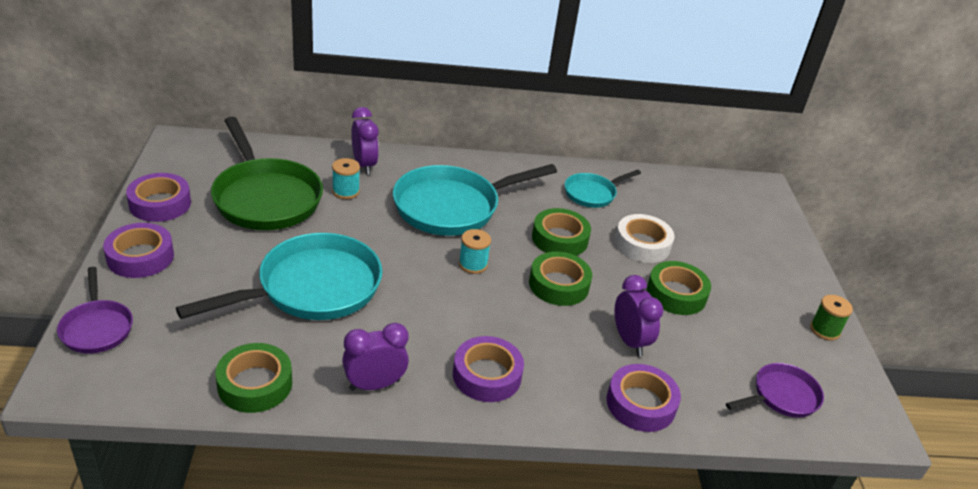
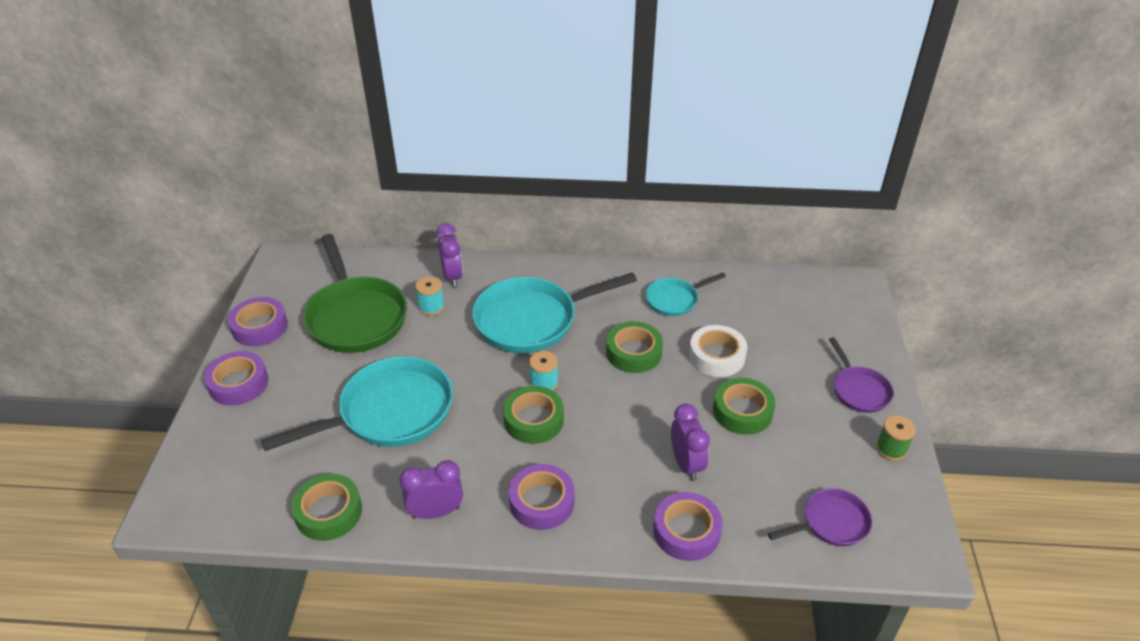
camera: 10 degrees right, 5 degrees up
(97, 328) = (196, 457): purple pan -> purple pan (858, 390)
(559, 285) = (625, 403): green tape -> green tape (533, 420)

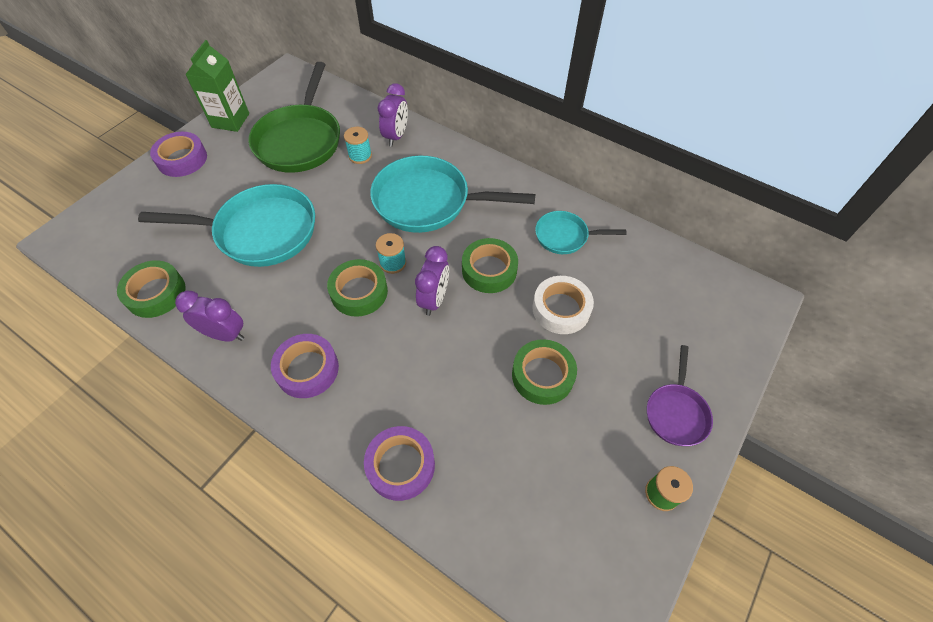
camera: 30 degrees right, 15 degrees up
(260, 327) = (230, 120): purple tape -> green carton
(686, 464) = (451, 400): purple clock -> purple clock (434, 299)
(831, 523) = (539, 537): purple pan -> none

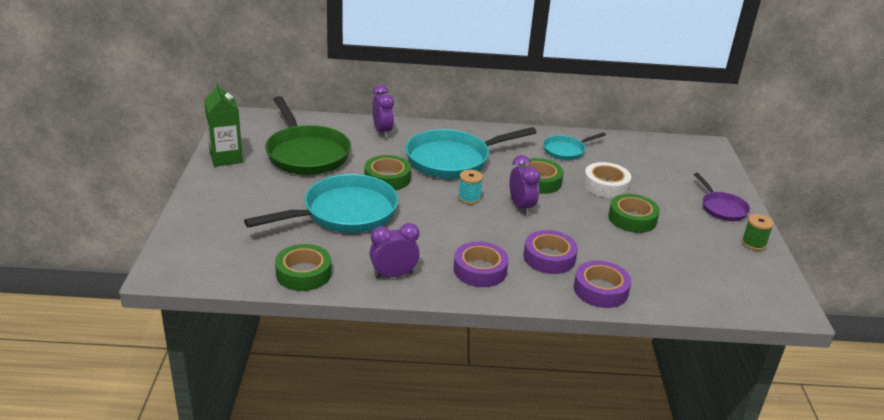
camera: 35 degrees left, 25 degrees down
(182, 159) = (213, 192): purple tape -> purple tape (549, 258)
(359, 292) = (464, 220): green tape -> green tape (387, 178)
(360, 156) = (368, 149): turquoise spool -> none

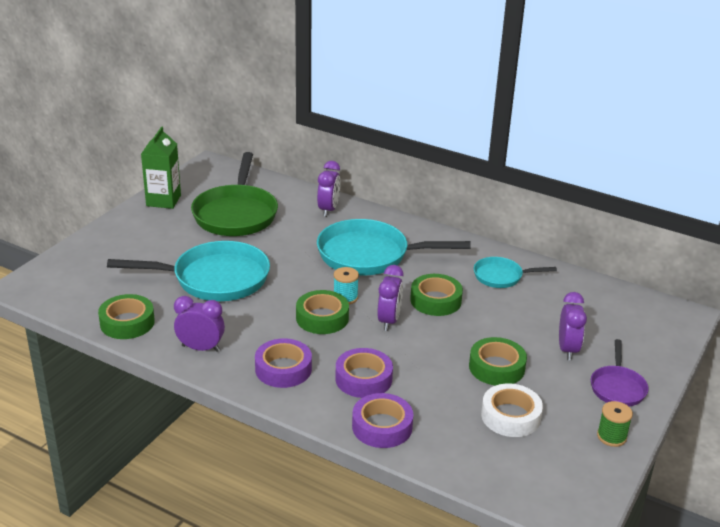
camera: 30 degrees right, 0 degrees up
(387, 178) = (286, 257): green tape -> green tape (322, 318)
(605, 185) = (506, 324): white tape -> white tape (510, 416)
(664, 191) = (567, 349): none -> purple clock

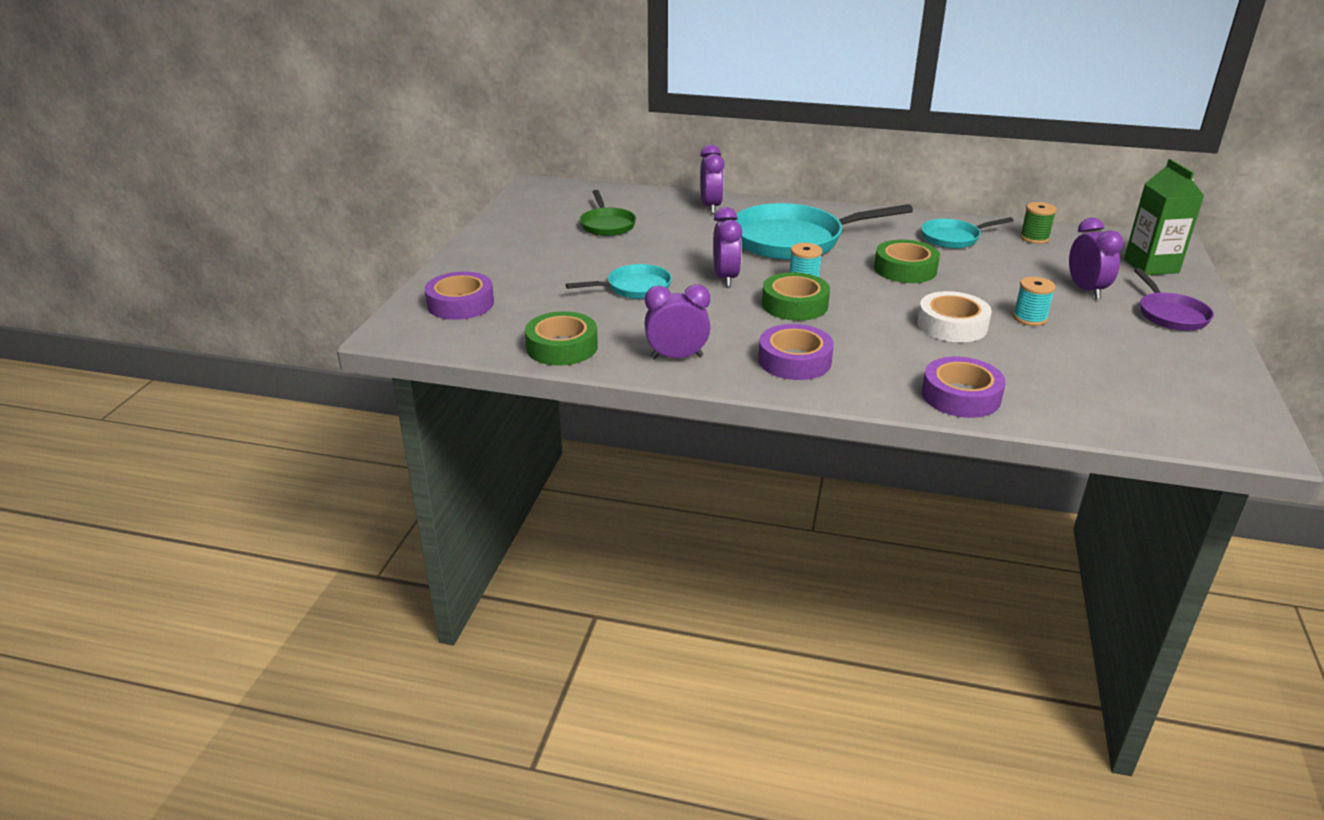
camera: 15 degrees left, 0 degrees up
(163, 200) = (508, 224): green carton -> green carton (1151, 266)
(214, 279) = (634, 288): turquoise pan -> turquoise pan, size x0.53
(236, 214) = (607, 225): green pan -> green pan, size x0.53
(363, 379) = (896, 354): purple tape -> purple tape (460, 304)
(389, 321) = (872, 295): purple clock -> purple clock (725, 278)
(496, 367) = (1029, 318): green tape -> turquoise spool
(510, 416) = (1089, 360): white tape -> white tape (952, 325)
(611, 436) = (1211, 359): green spool -> green spool (1034, 238)

